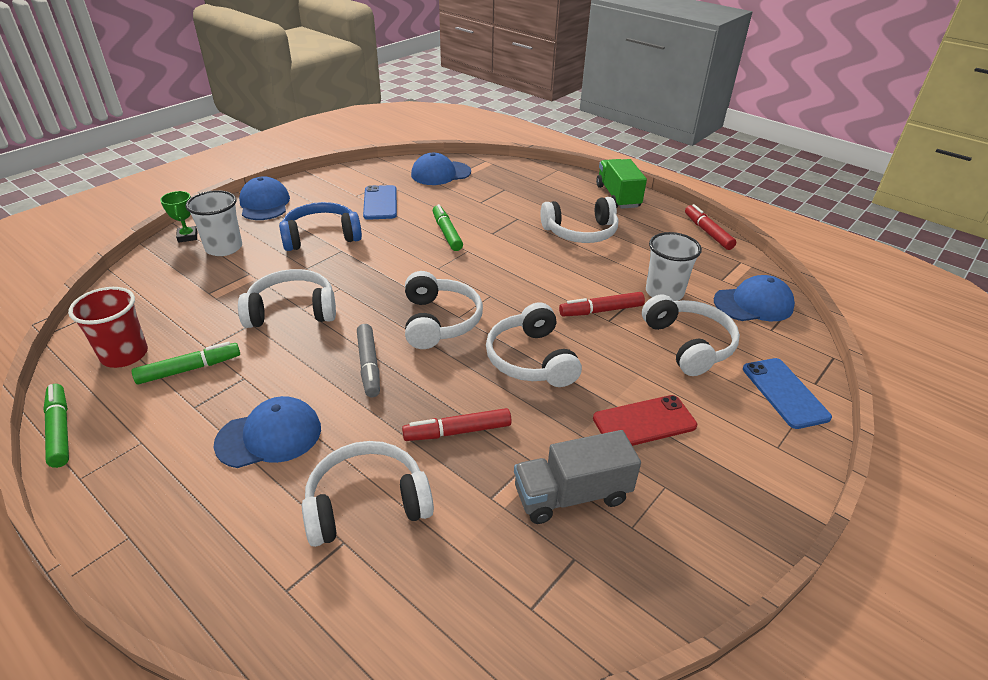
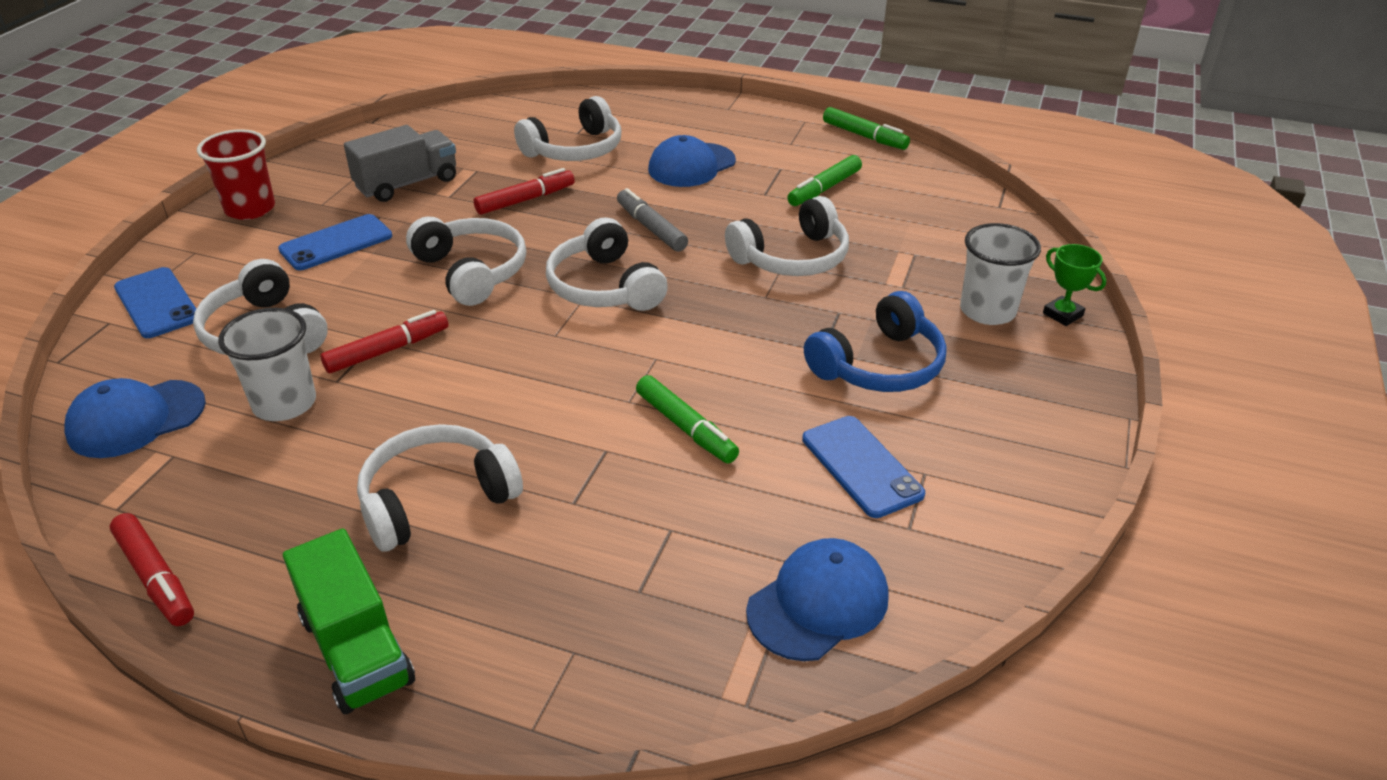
camera: 160 degrees right, 0 degrees up
(124, 355) = (902, 185): red cup -> red cup (250, 209)
(264, 204) = (1051, 404): blue cap -> none
(644, 422) = (336, 243): red phone -> blue phone

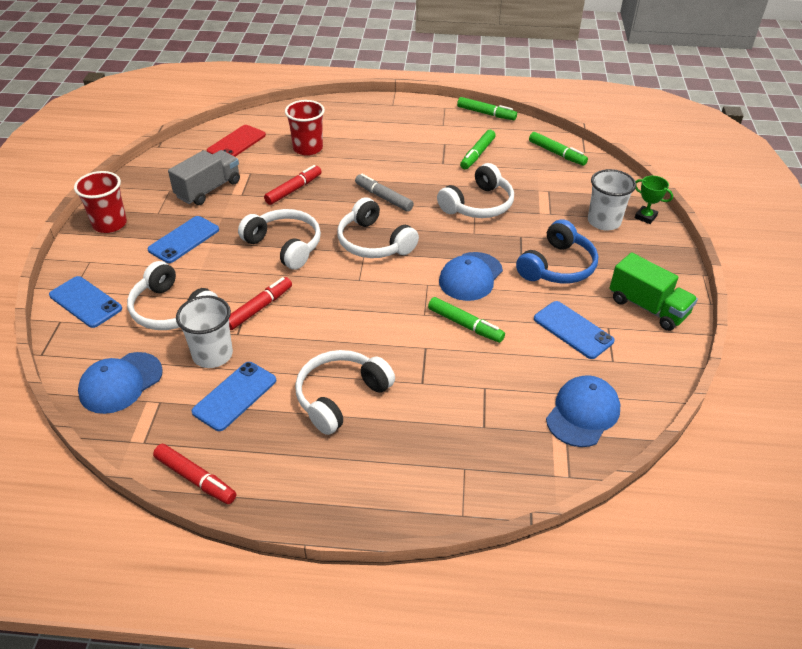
camera: 15 degrees left, 5 degrees up
(282, 468) = (235, 396): none -> blue phone
(356, 649) = (341, 494): green truck -> green truck (647, 307)
(479, 131) = (236, 143): none -> red phone
(575, 149) = (308, 148): white headphones -> red cup
(691, 165) = (388, 149): blue cap -> blue cap (470, 276)
(952, 204) = (557, 153): none -> green marker

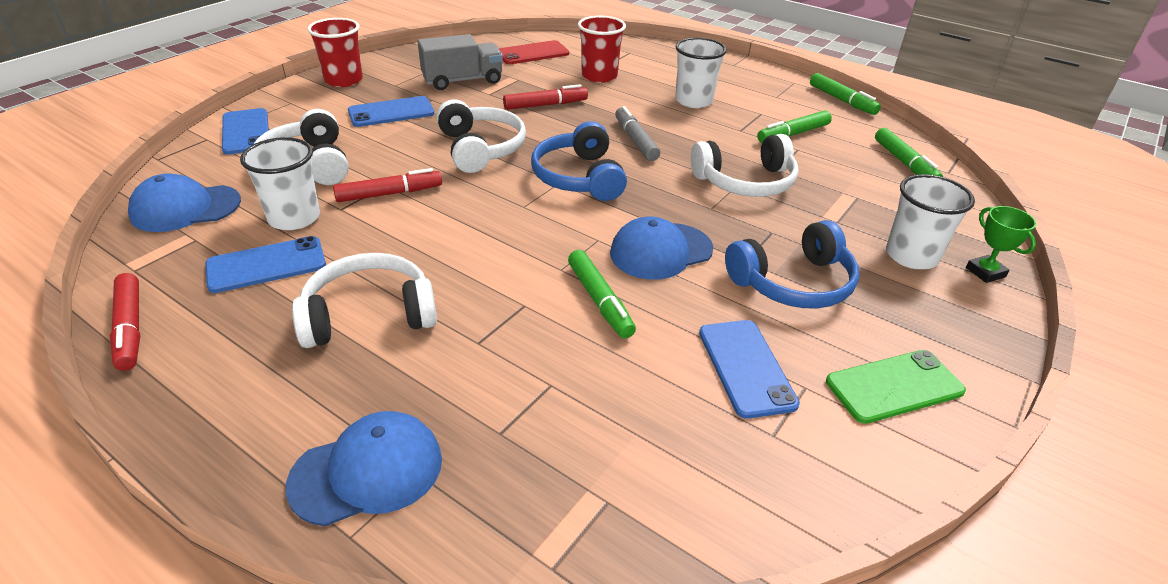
camera: 30 degrees right, 5 degrees down
(374, 242) = (579, 177): white headphones -> blue headphones
(393, 148) = (693, 101): none -> white cup
(583, 413) = (659, 486): blue cap -> blue cap (367, 471)
(647, 307) = (894, 386): green truck -> green phone

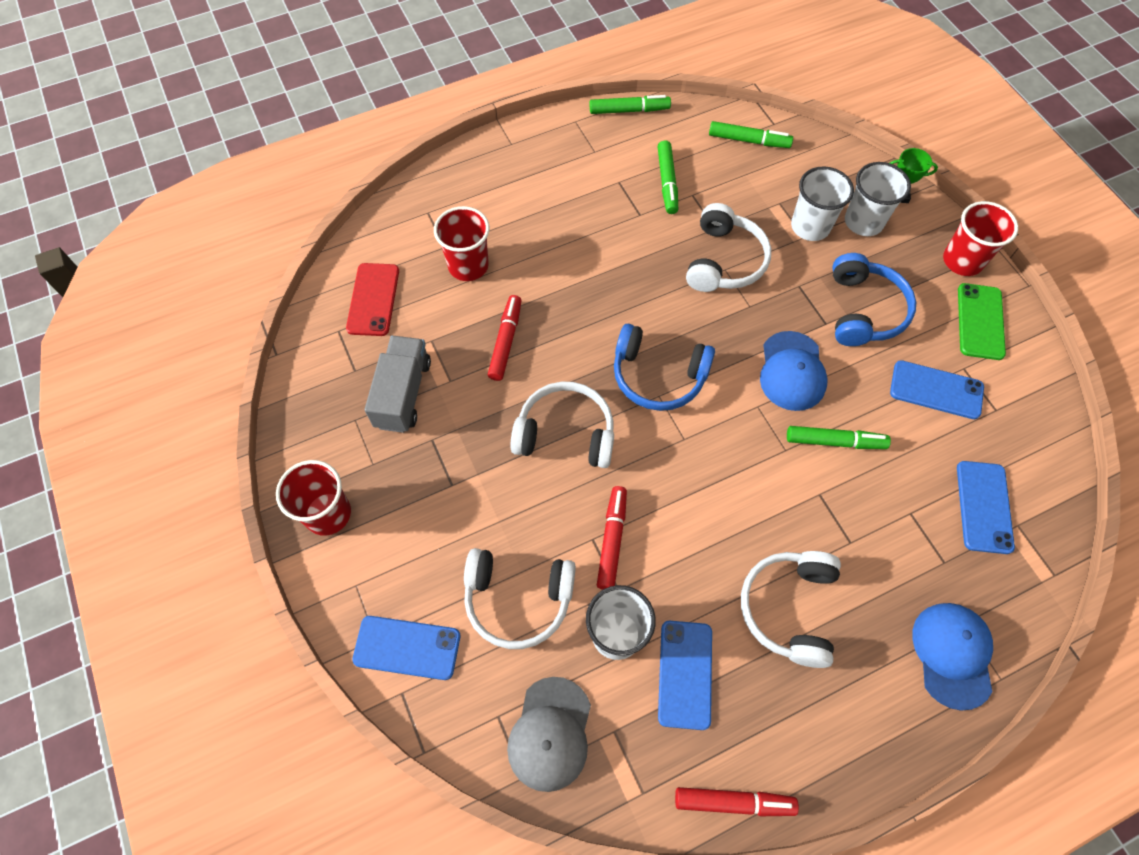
camera: 60 degrees left, 25 degrees up
(185, 208) = (550, 734): blue cap -> grey cap
(391, 112) = (441, 488): blue phone -> blue phone (983, 507)
(635, 140) = (616, 302): grey marker -> none
(693, 101) = (567, 217): white cup -> white cup (810, 226)
(966, 348) = (962, 261): none -> red cup

